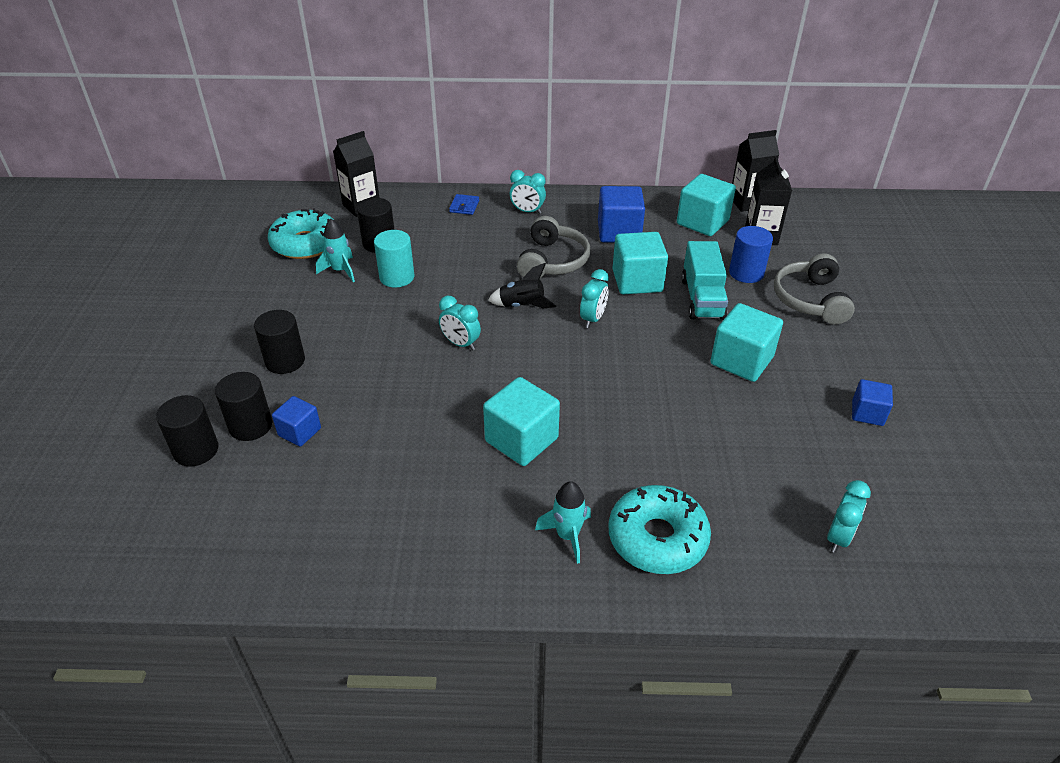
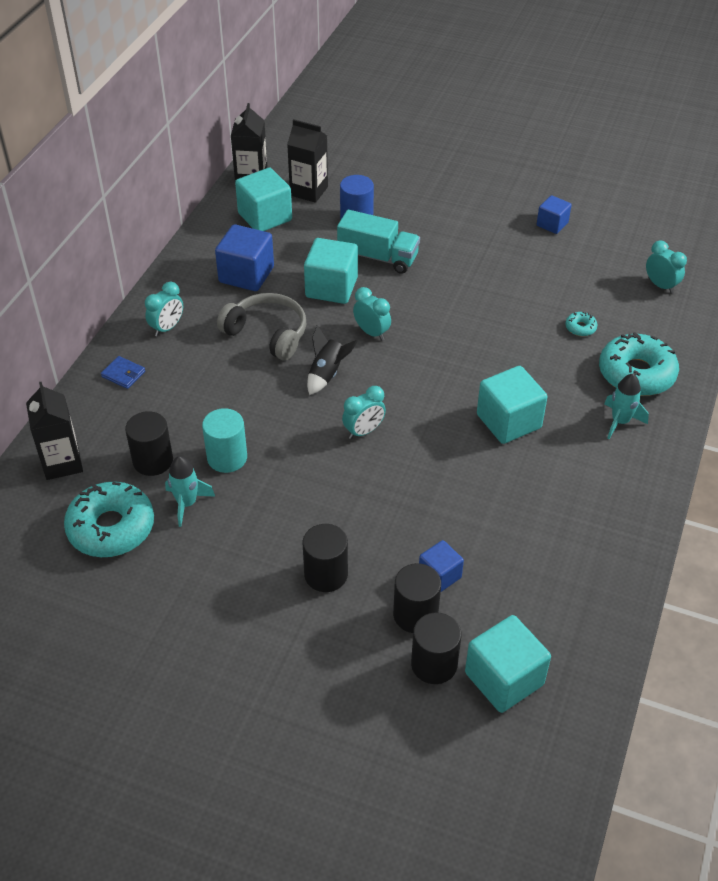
camera: 70 degrees left, 5 degrees up
(704, 471) = (580, 328): none -> turquoise donut
(741, 360) = (468, 264): turquoise cube -> turquoise cube (504, 679)
(810, 300) = (411, 199): grey headphones -> none

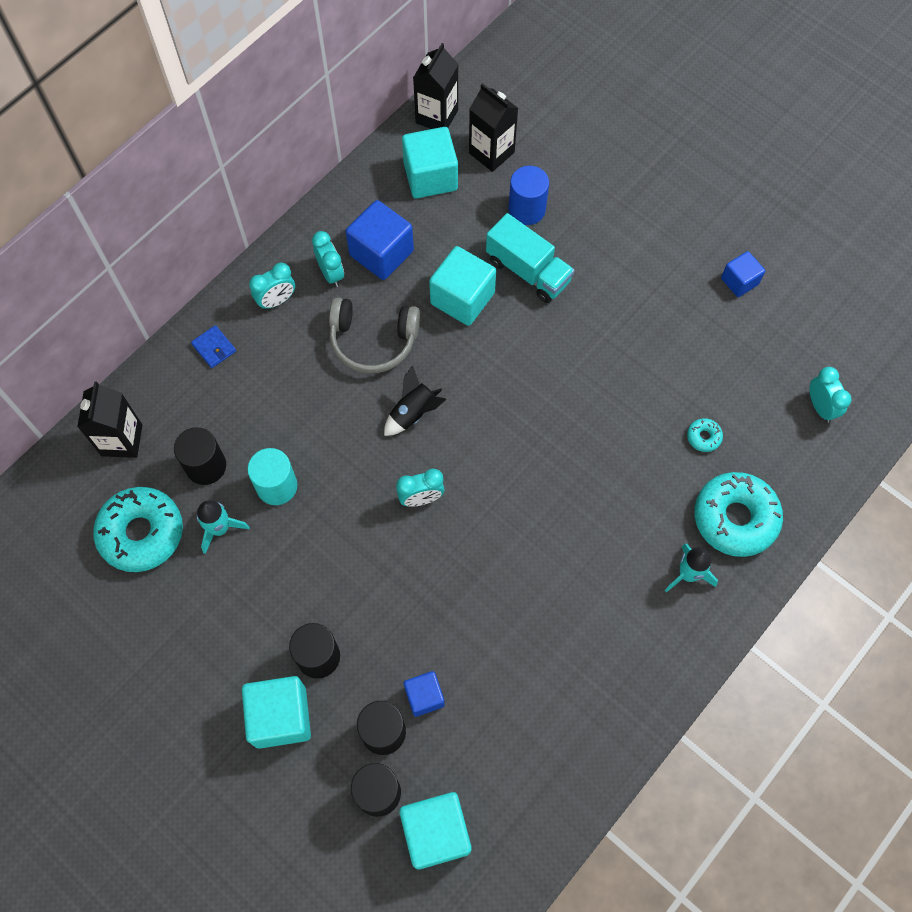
camera: 20 degrees right, 20 degrees up
(267, 334) = (373, 340): grey headphones -> grey headphones turned 135 degrees clockwise
(371, 332) = (480, 373): turquoise clock -> turquoise clock (331, 273)
(508, 421) = (572, 535): turquoise cube -> turquoise cube (280, 717)

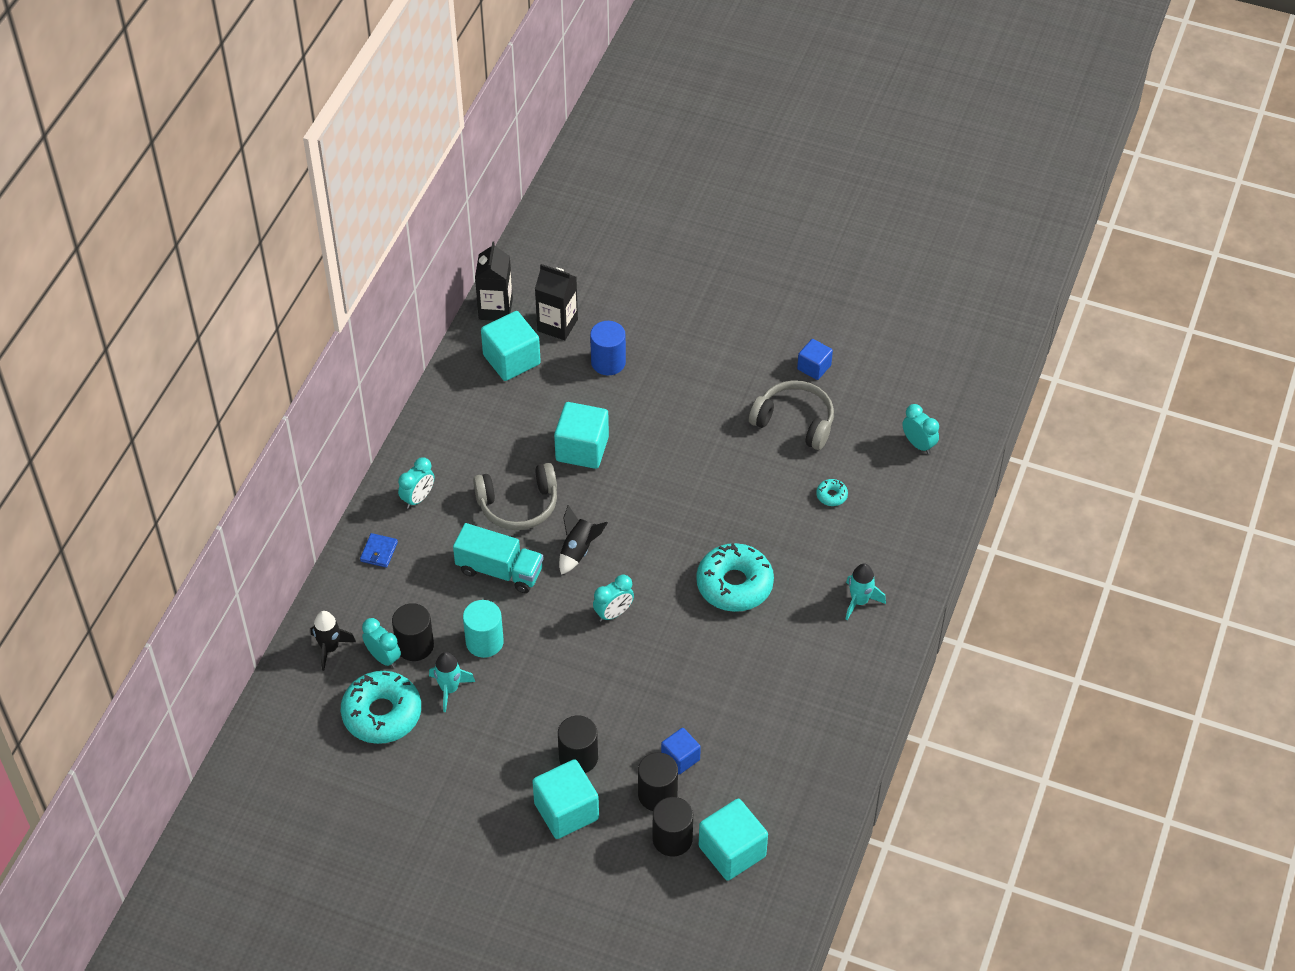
camera: 20 degrees left, 15 degrees down
(122, 440) = (330, 648): black carton -> black rocket
(214, 348) = (379, 552): blue wallet -> blue wallet turned 75 degrees clockwise
(331, 273) = (457, 462): turquoise clock -> turquoise clock (383, 658)
(381, 253) = (495, 433): blue cube -> none
(528, 271) = (630, 411): turquoise truck -> turquoise truck (499, 570)
(695, 338) = (794, 422): none -> grey headphones
(735, 518) = (881, 548): turquoise donut -> turquoise donut (734, 584)

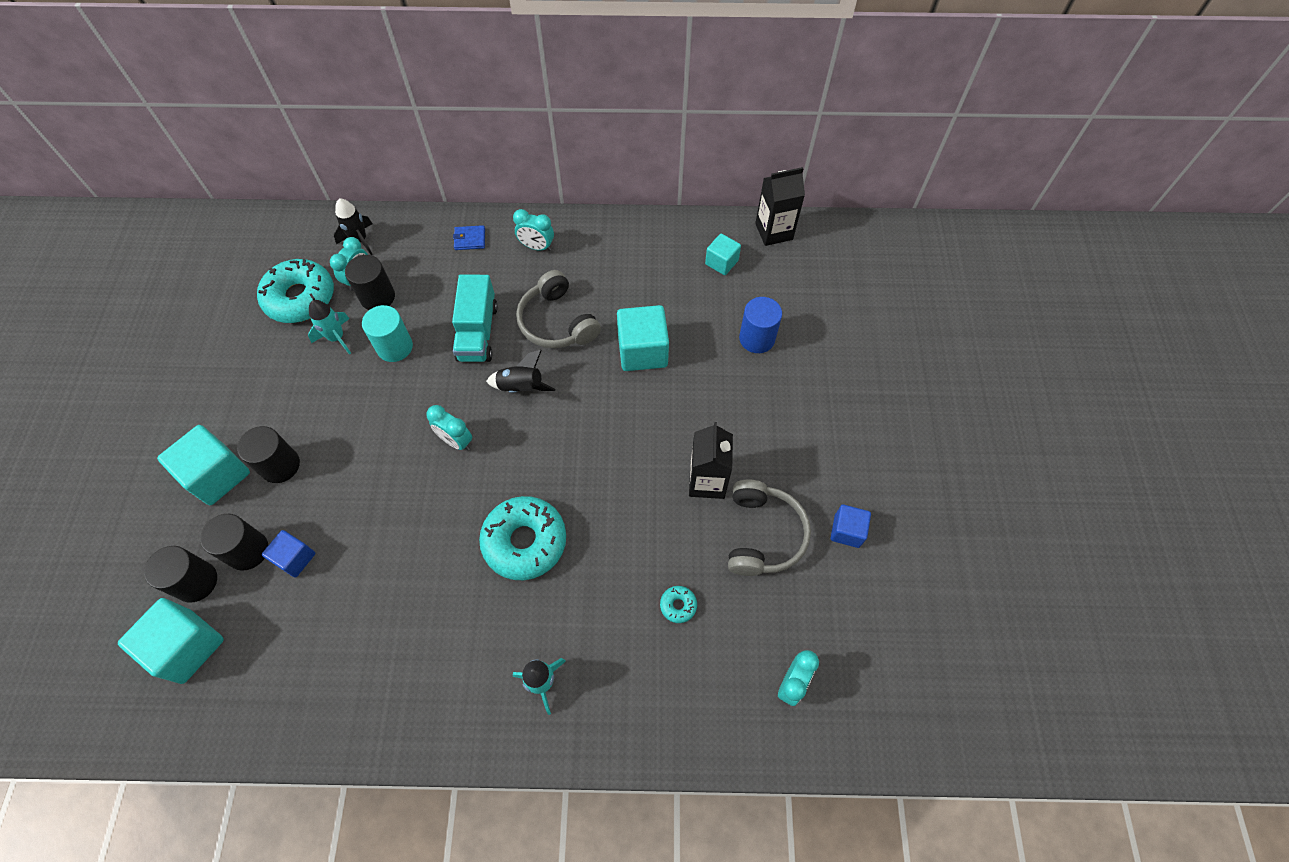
camera: 70 degrees right, 10 degrees up
(511, 360) = (721, 262): turquoise cube -> turquoise cube, size x0.59
(557, 325) = (780, 283): black carton -> black carton (707, 481)

